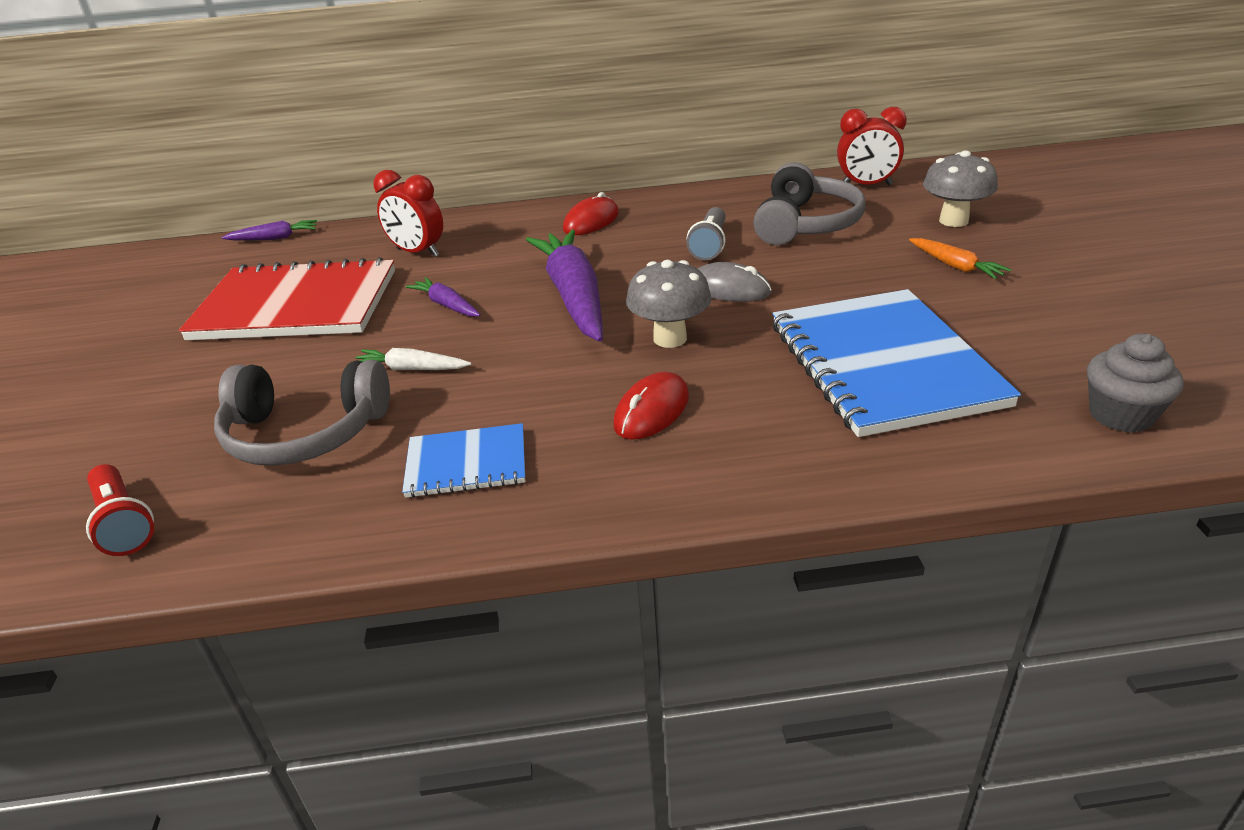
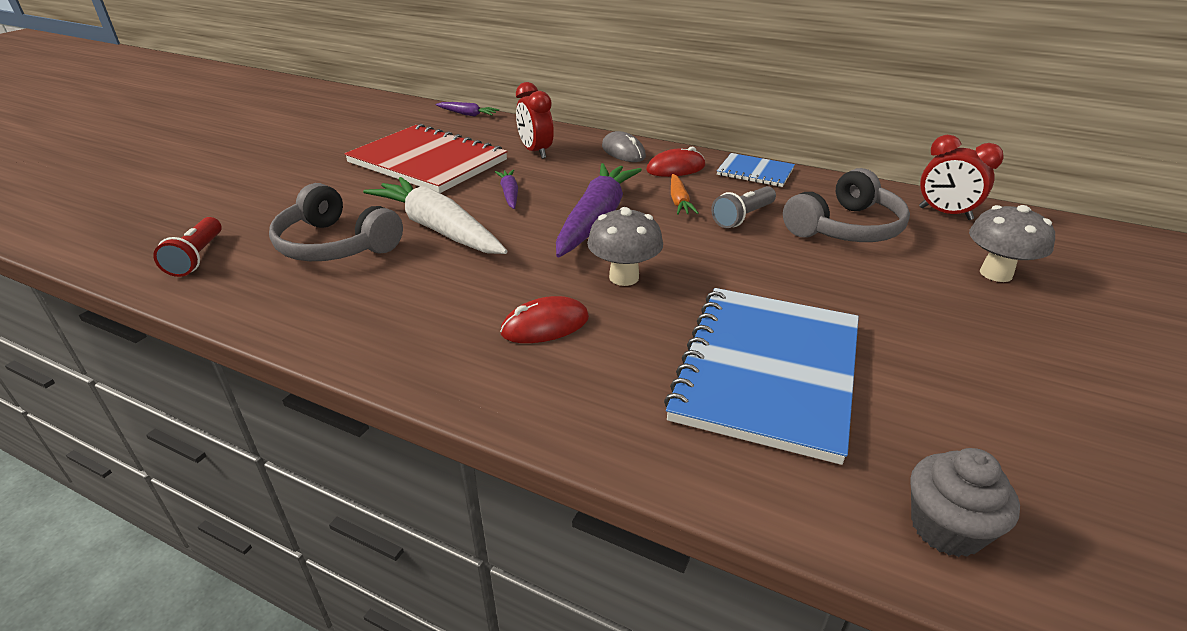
camera: 30 degrees right, 0 degrees up
(411, 369) = (438, 229): white carrot -> white carrot, size x2.13
(466, 463) = (392, 306): blue notebook -> blue notebook (755, 172)
(729, 289) = (715, 257): grey mouse -> grey mouse (623, 152)
(955, 266) = (945, 315): orange carrot -> orange carrot (679, 201)

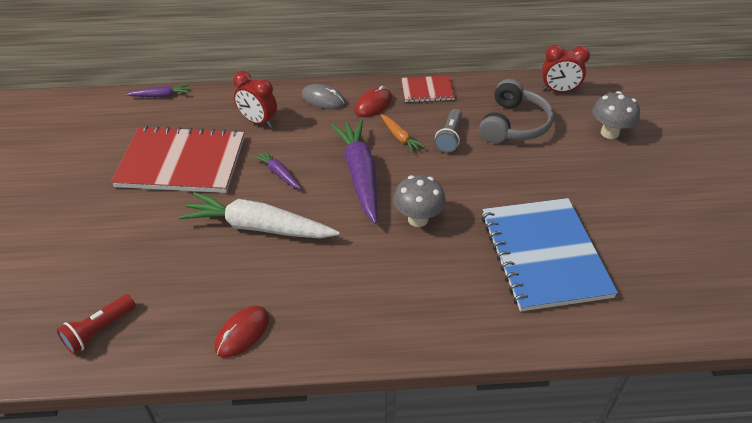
camera: 30 degrees left, 10 degrees up
(197, 258) = (99, 330): red flashlight -> red flashlight turned 75 degrees clockwise
(336, 245) = (197, 273): grey headphones -> none
(545, 325) = (403, 277): red mouse -> red mouse (242, 333)
(755, 172) = (427, 90): blue notebook -> red notebook
(946, 528) = (672, 310): grey cupcake -> none

